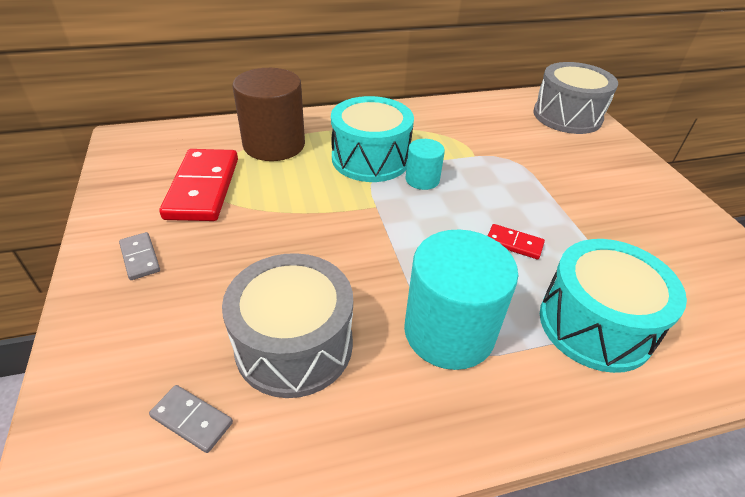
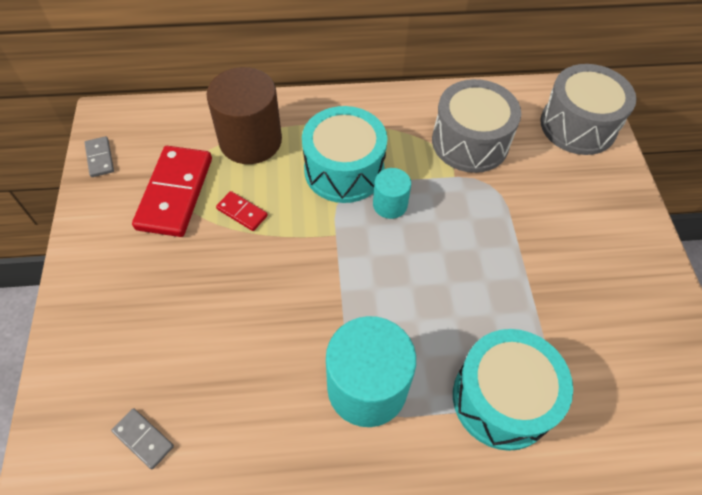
camera: 10 degrees right, 15 degrees up
(140, 258) = (113, 272): grey domino -> grey domino (100, 158)
(294, 345) = (232, 382): grey drum -> grey drum (470, 142)
(514, 243) = (457, 297): red domino -> red domino (242, 212)

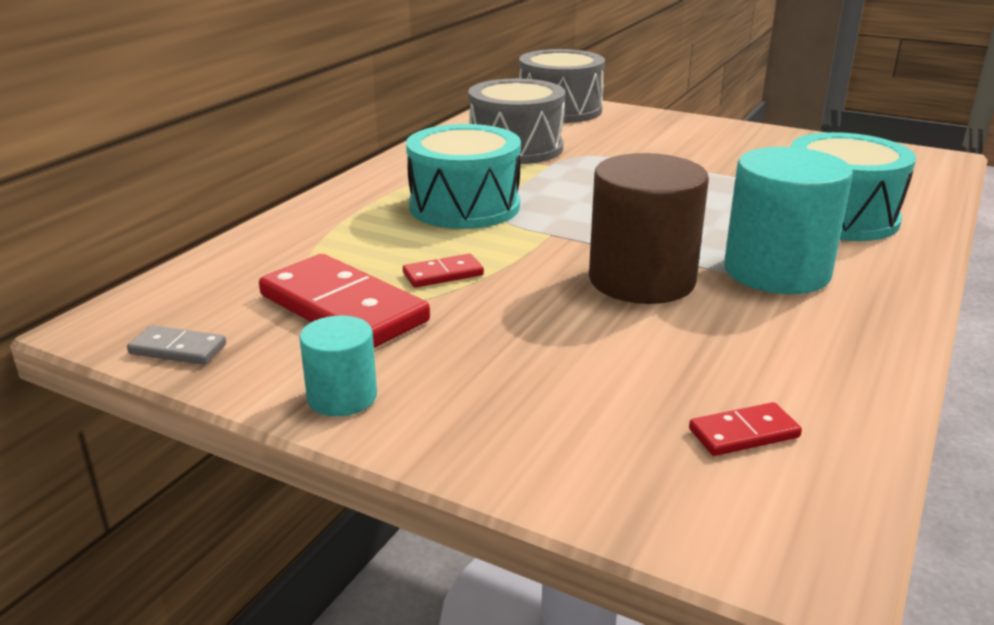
camera: 55 degrees left, 30 degrees down
(143, 439) = (744, 433): grey domino -> red domino
(250, 140) = (334, 241): brown cylinder -> brown cylinder (641, 280)
(390, 204) = (545, 199): turquoise cylinder -> turquoise cylinder (342, 397)

